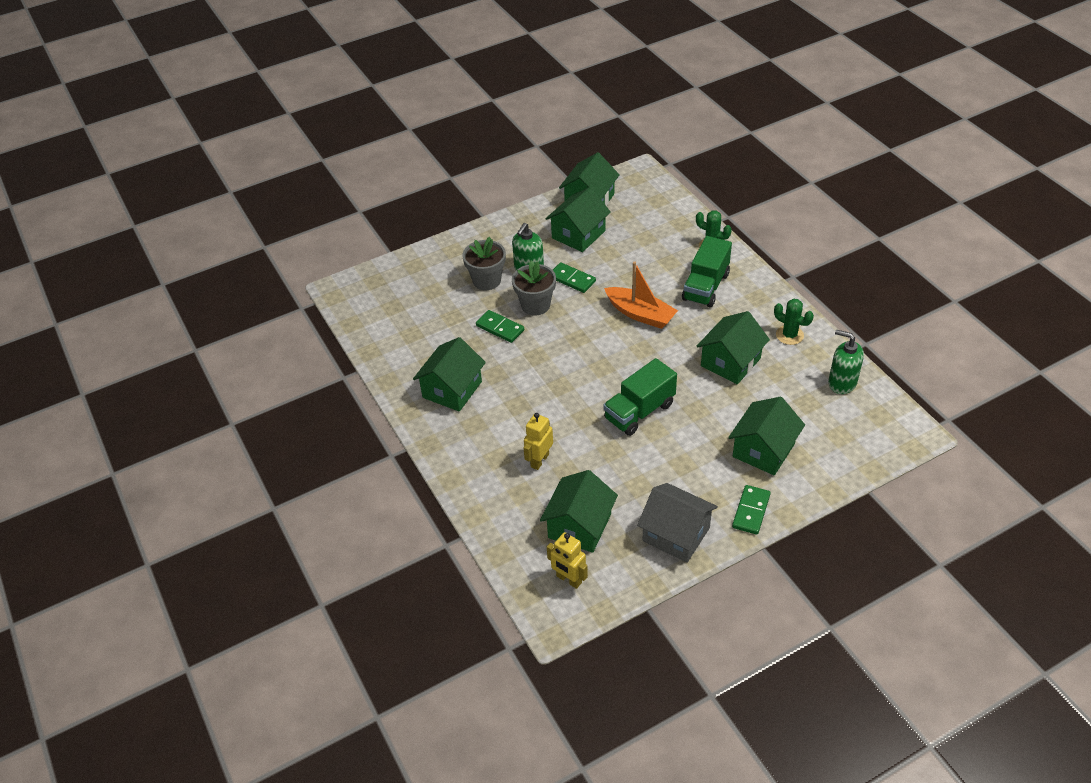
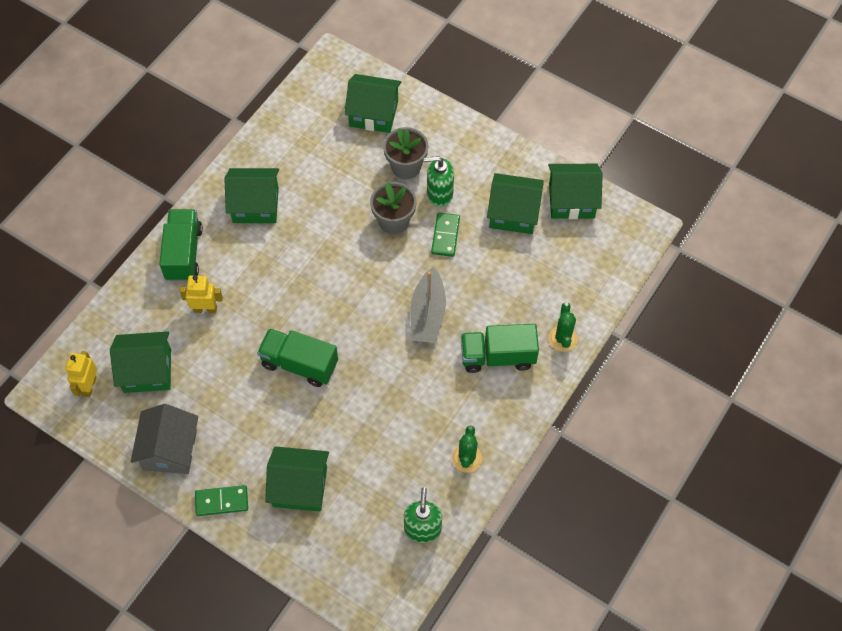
camera: 60 degrees right, 15 degrees up
(467, 458) = (184, 253): none -> green truck
(500, 328) = (349, 206): green domino -> none
(640, 314) = (427, 314): orange boat -> grey boat
(730, 362) = (401, 418): green house -> green house (373, 113)

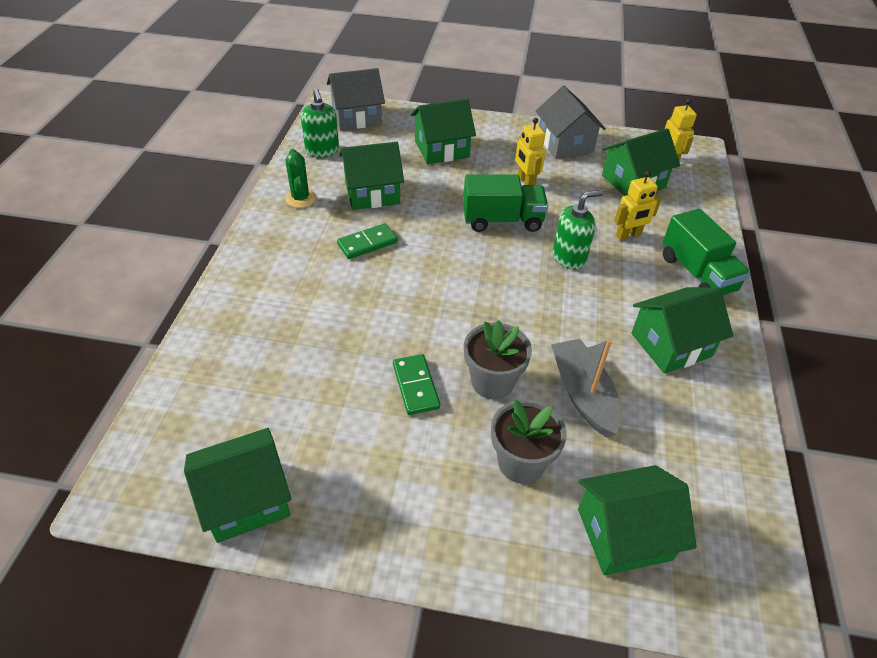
camera: 155 degrees right, 15 degrees down
(222, 501) = (498, 128): green domino -> green domino (367, 243)
(247, 407) = (526, 181): none -> yellow robot
(364, 580) = (356, 117): none -> grey house
(427, 314) = (395, 296): grey boat -> grey boat (583, 394)
(439, 194) = (451, 439): green soap dispenser -> green soap dispenser (569, 257)
(497, 356) = (297, 281): green truck -> none
(513, 213) = (332, 448): green house -> green house (372, 193)
(562, 339) = (223, 318): green cactus -> none

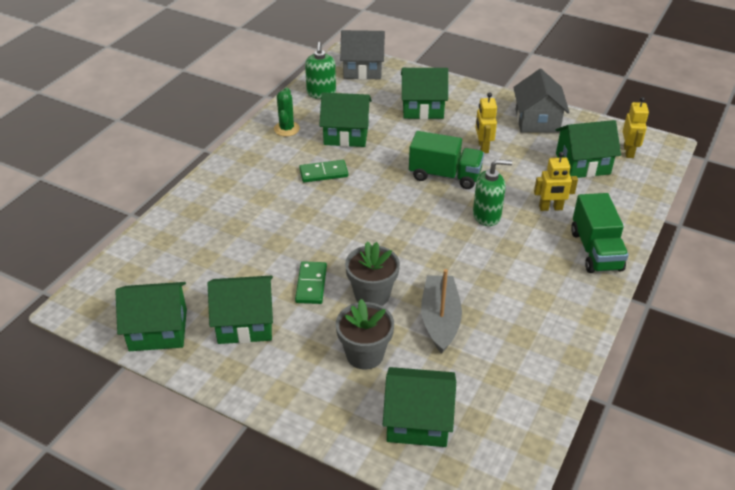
camera: 20 degrees right, 5 degrees down
(671, 345) = (537, 300): green house -> green house (245, 323)

